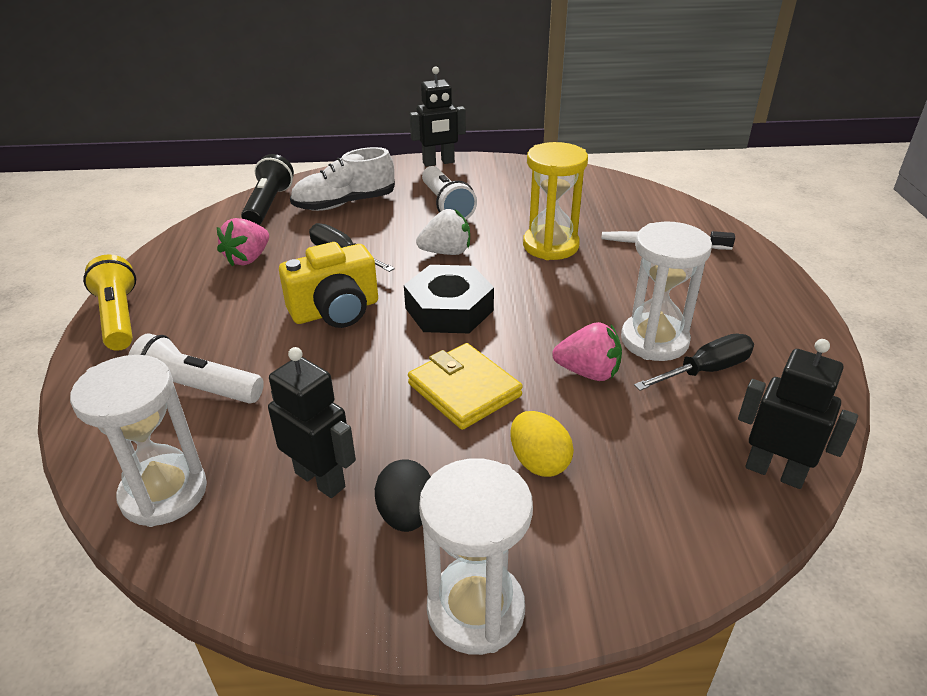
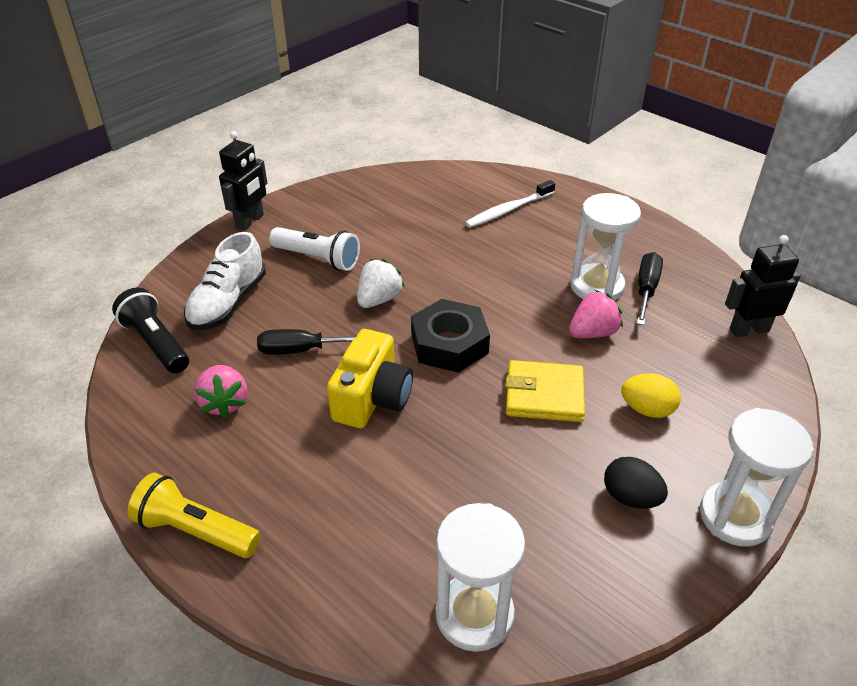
camera: 45 degrees left, 5 degrees up
(197, 389) = (370, 531): white flashlight -> none
(320, 479) = (553, 519): black robot -> none
(550, 245) = (443, 252): yellow hourglass -> none

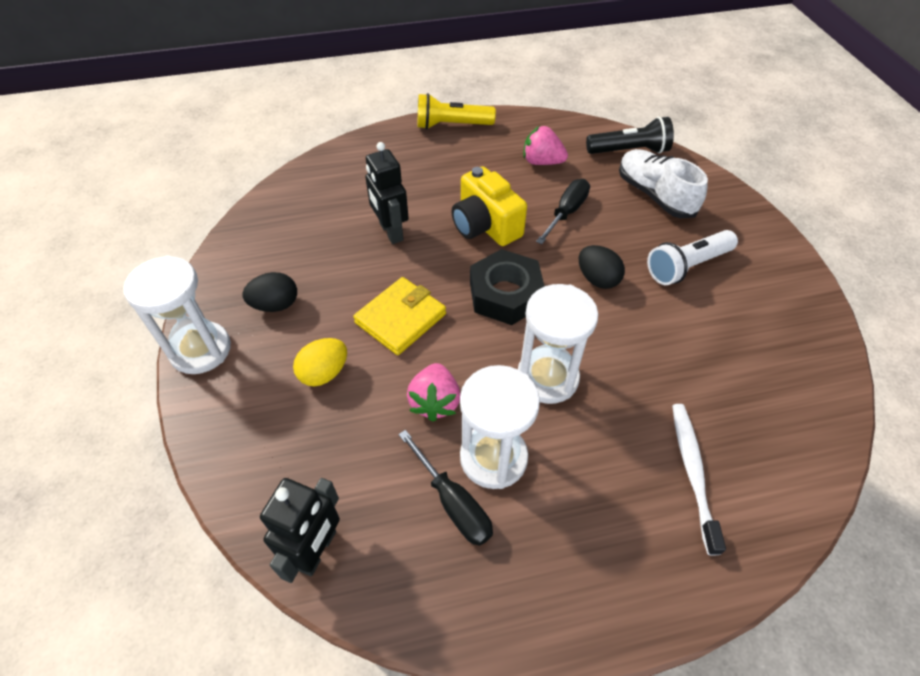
camera: 125 degrees right, 10 degrees up
(195, 530) = (451, 125): yellow flashlight -> yellow flashlight turned 150 degrees counterclockwise
(250, 221) = (780, 246): black robot -> black robot (391, 232)
(379, 299) = (597, 279): white strawberry -> black egg
(474, 614) = (294, 195): white hourglass -> white hourglass (547, 378)

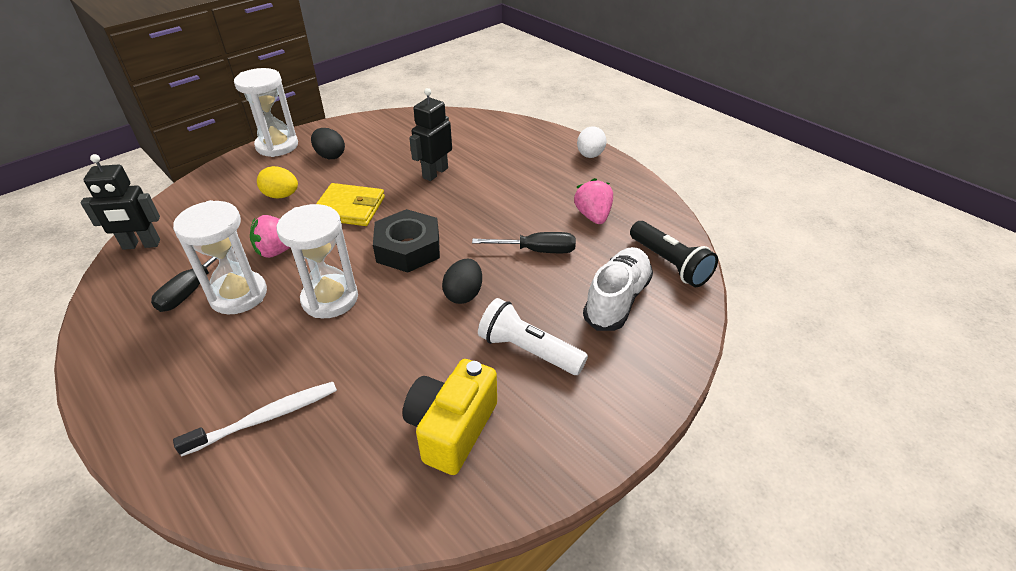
camera: 60 degrees right, 10 degrees down
(451, 125) = (590, 155): yellow flashlight -> white egg
(485, 226) = (480, 213): yellow camera -> yellow camera (451, 428)

